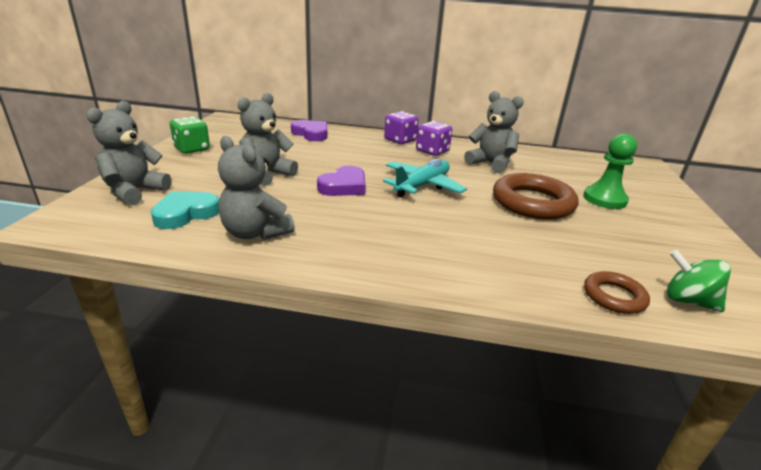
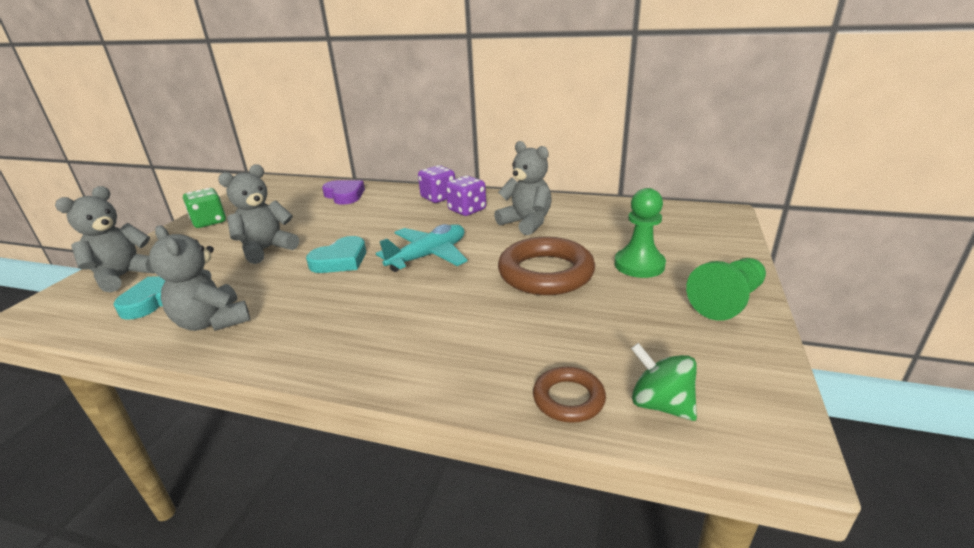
camera: 10 degrees right, 0 degrees up
(344, 186) = (340, 260): purple heart -> turquoise heart
(690, 228) = (727, 301): none -> green pawn

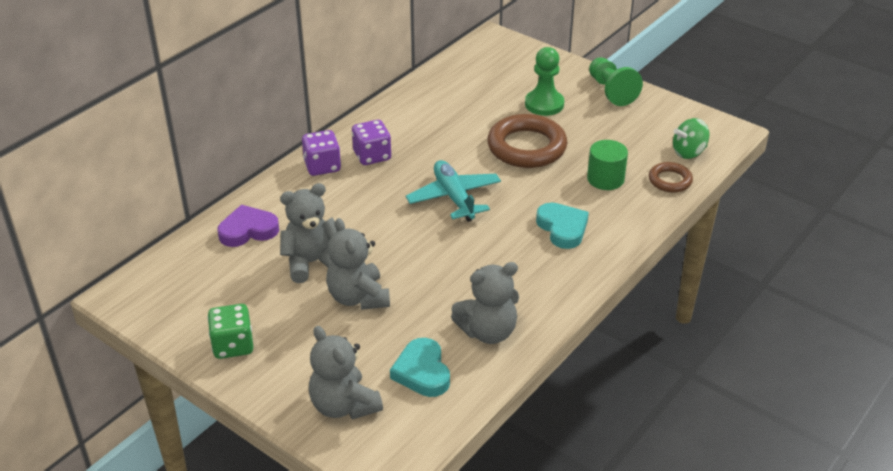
camera: 70 degrees left, 10 degrees up
(340, 260) = (423, 249): turquoise heart -> turquoise heart (562, 228)
(526, 223) = (431, 131): grey teddy bear -> grey teddy bear (312, 262)
(527, 338) = (605, 179): none -> green cylinder

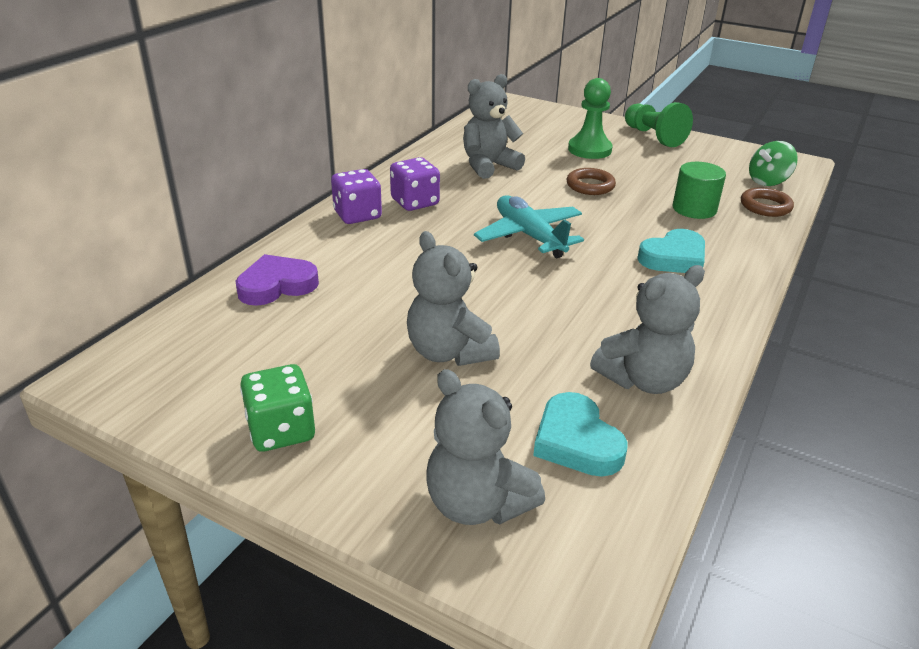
camera: 10 degrees left, 5 degrees down
(312, 262) = (373, 315): grey teddy bear -> grey teddy bear (488, 166)
(526, 147) = (590, 186): brown ring -> brown ring, size x0.53
(562, 228) = (674, 258): turquoise heart -> turquoise heart turned 90 degrees clockwise

